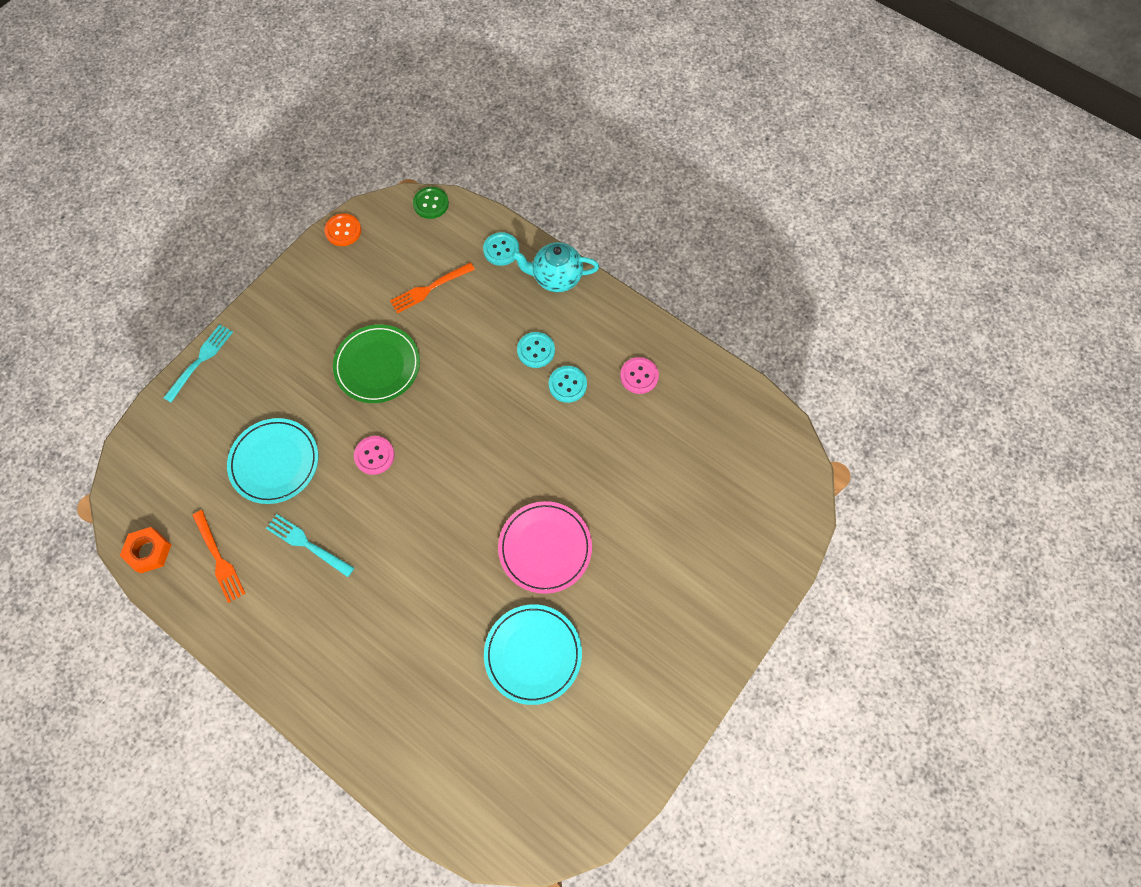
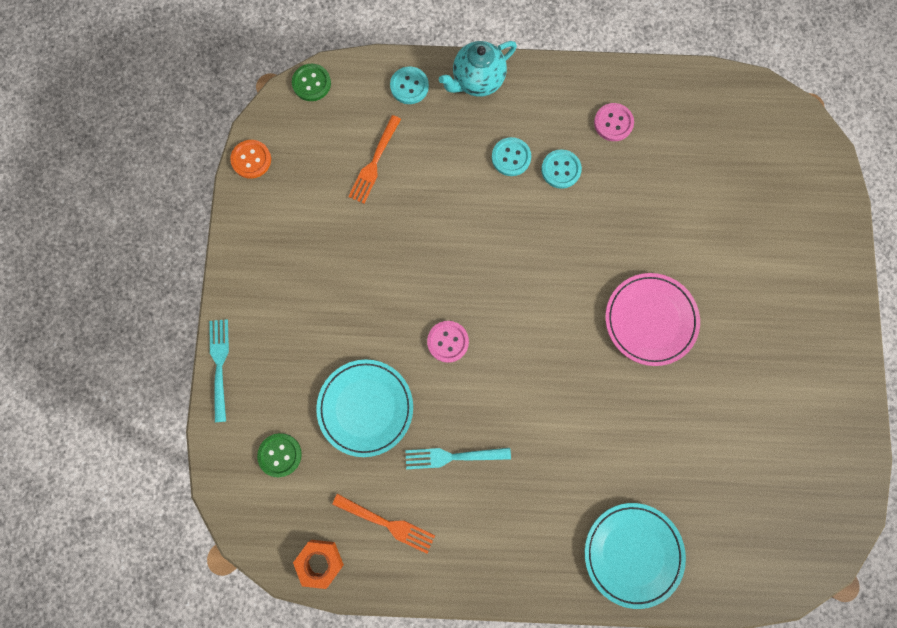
camera: 35 degrees left, 10 degrees up
(187, 453) = (280, 455): none -> green button
(377, 366) = (385, 262): green plate -> none
(533, 654) = (708, 412): turquoise plate -> turquoise plate (632, 553)

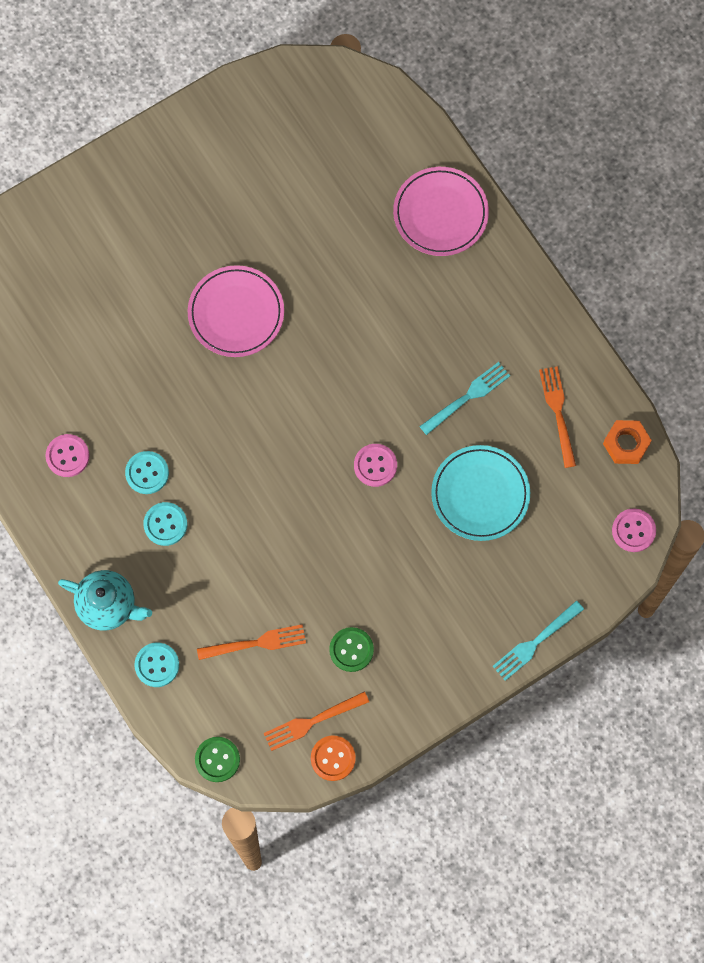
camera: 125 degrees left, 5 degrees down
(245, 511) = (633, 530): none -> pink button
(280, 455) = (569, 536): green button -> green button (351, 650)
(288, 163) = (312, 721): none -> orange fork
(453, 456) = (467, 397): turquoise fork -> turquoise fork turned 90 degrees counterclockwise
(632, 553) = (440, 213): turquoise plate -> pink plate

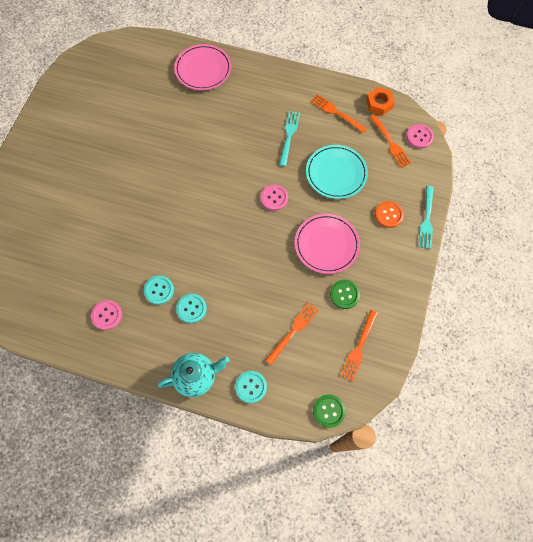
camera: 40 degrees left, 5 degrees down
(236, 313) = (140, 180): pink plate -> pink plate (326, 245)
(333, 758) = (387, 357): orange button -> orange button (389, 215)
(588, 508) = (390, 143): none -> orange fork

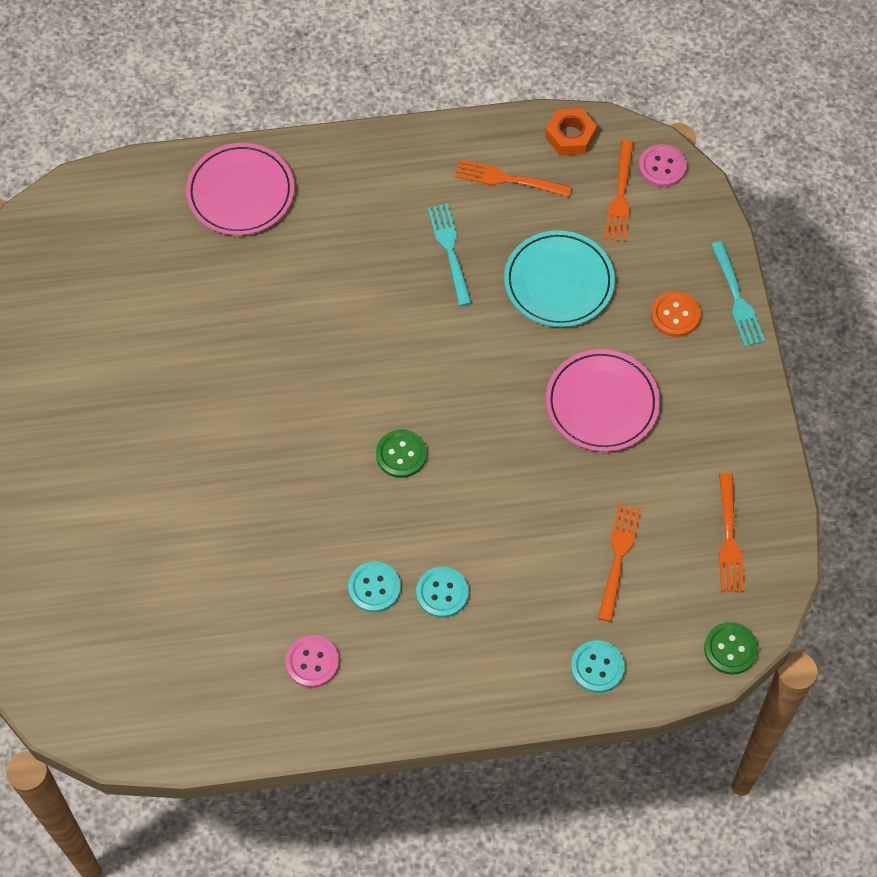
camera: 25 degrees left, 5 degrees down
(196, 377) = (506, 690): turquoise teapot -> none
(274, 198) = (479, 363): pink button -> none
(344, 294) = (668, 468): green button -> green button (401, 454)
(390, 143) = (620, 195): orange fork -> orange fork turned 60 degrees clockwise

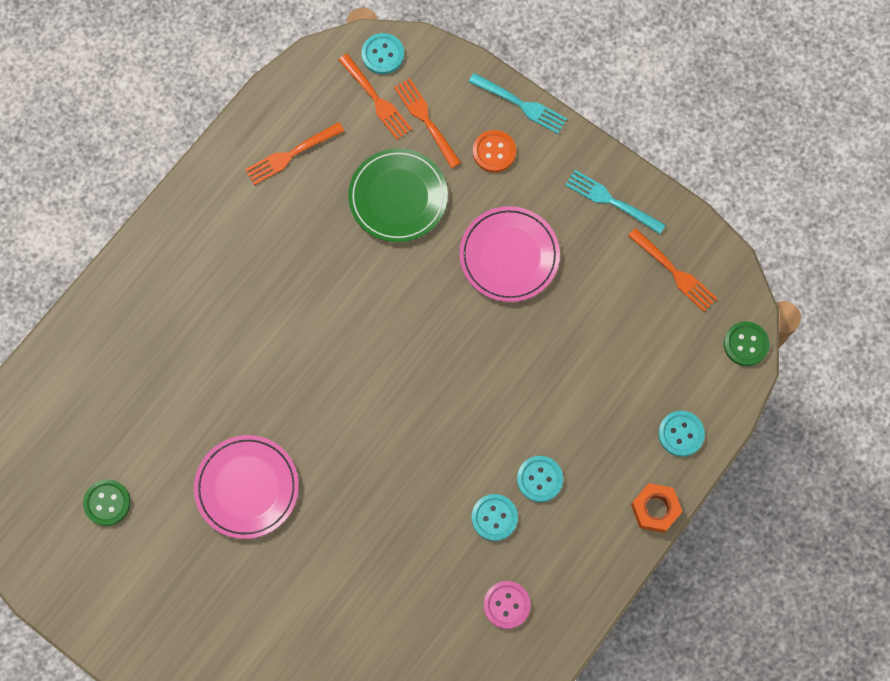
camera: 45 degrees left, 10 degrees up
(240, 192) = (118, 330): pink plate -> pink plate (247, 487)
(401, 454) = (419, 412): green button -> green button (107, 503)
(450, 250) = (304, 240): turquoise fork -> turquoise fork (611, 201)
(559, 282) = (398, 197): turquoise plate -> green plate
(570, 136) = (301, 86): orange nut -> orange nut (655, 509)
(618, 557) = (622, 349): orange fork -> orange fork (426, 120)
(662, 167) = (383, 54): pink button -> turquoise button

